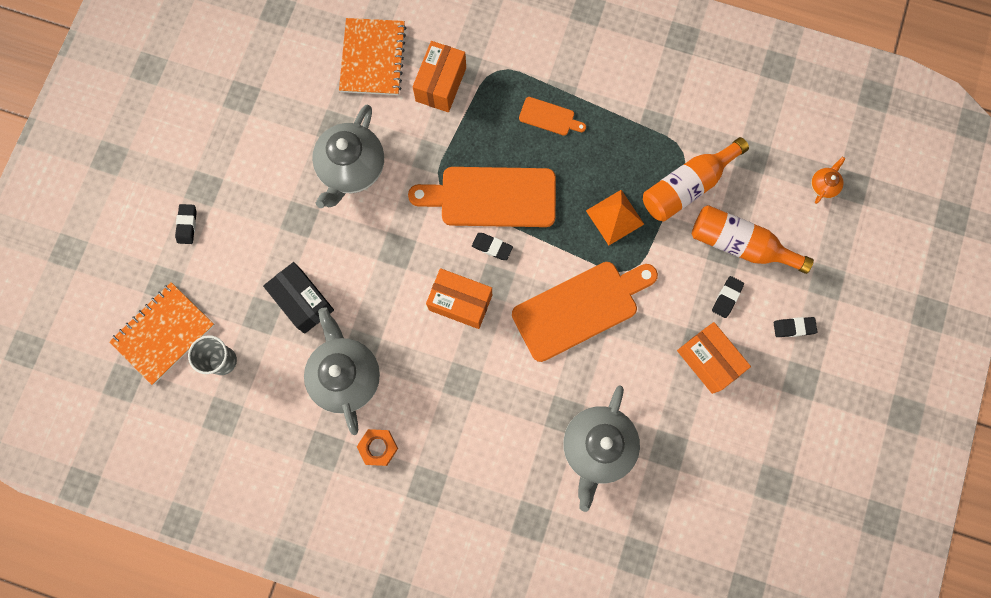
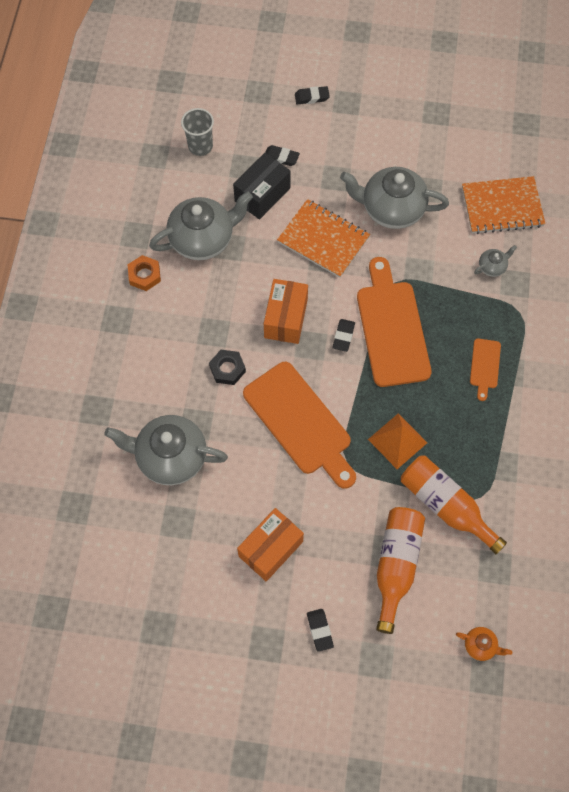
camera: 80 degrees right, 10 degrees down
(163, 333) = (216, 100): orange notebook -> orange notebook (323, 239)
(441, 84) = (492, 267): orange box -> grey teapot
(508, 373) = (227, 369): none -> black nut
(726, 297) = (338, 559): black eraser -> black eraser (281, 157)

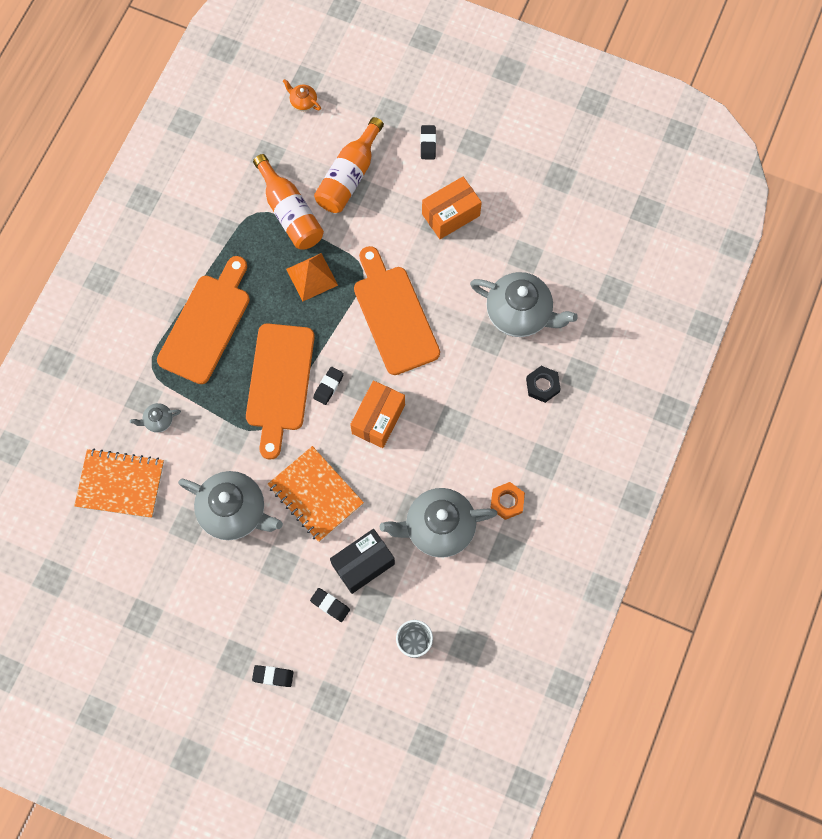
camera: 165 degrees left, 5 degrees up
(227, 369) = (448, 382): black nut -> black nut (542, 385)
(485, 366) = (206, 324): orange cutting board -> orange cutting board, size x2.15

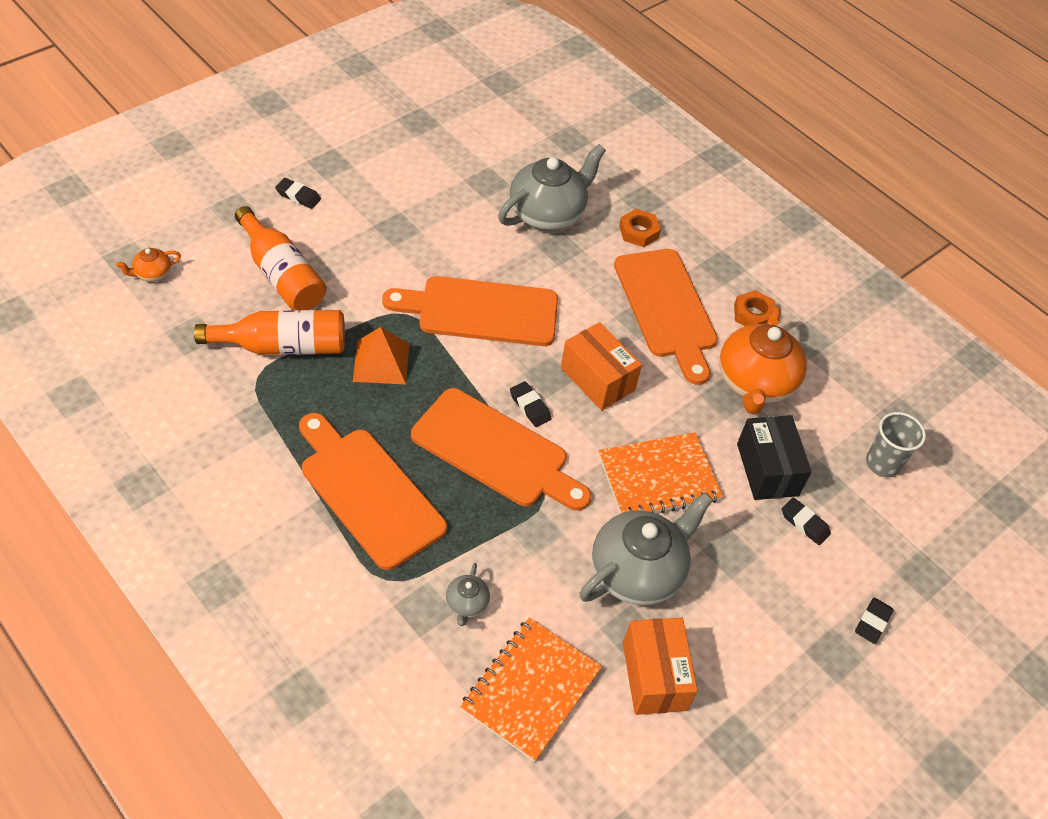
camera: 70 degrees left, 20 degrees down
(330, 605) = (804, 523): black eraser -> black eraser turned 75 degrees clockwise
(438, 527) = (755, 383): grey teapot -> orange teapot
(450, 215) = (396, 215): orange box -> orange box (654, 676)
(474, 438) = (666, 308): none -> orange cutting board
(542, 385) = (638, 232): black nut -> orange nut

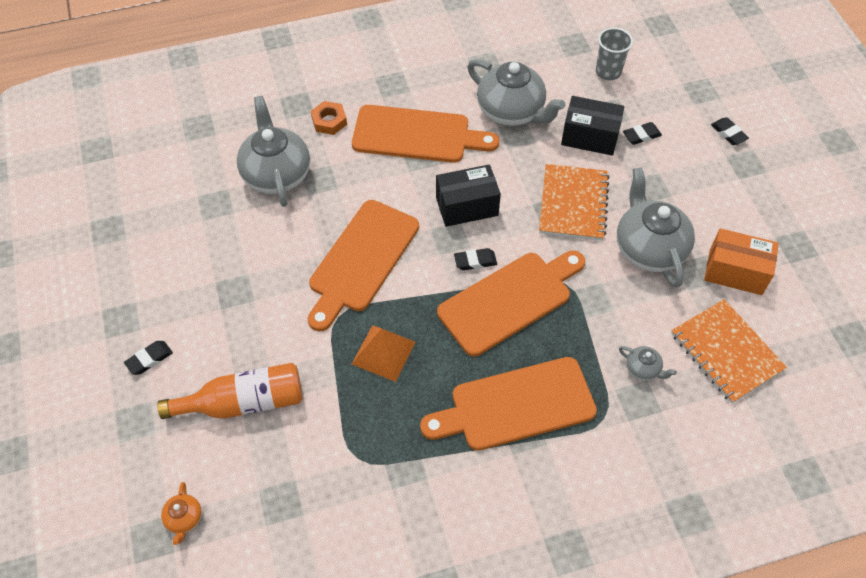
camera: 60 degrees left, 5 degrees up
(283, 346) = (331, 426): orange bottle -> none
(597, 379) = (467, 206): orange box -> black box
(753, 314) = (447, 85): orange nut -> none
(755, 383) = (511, 111): orange teapot -> grey teapot

